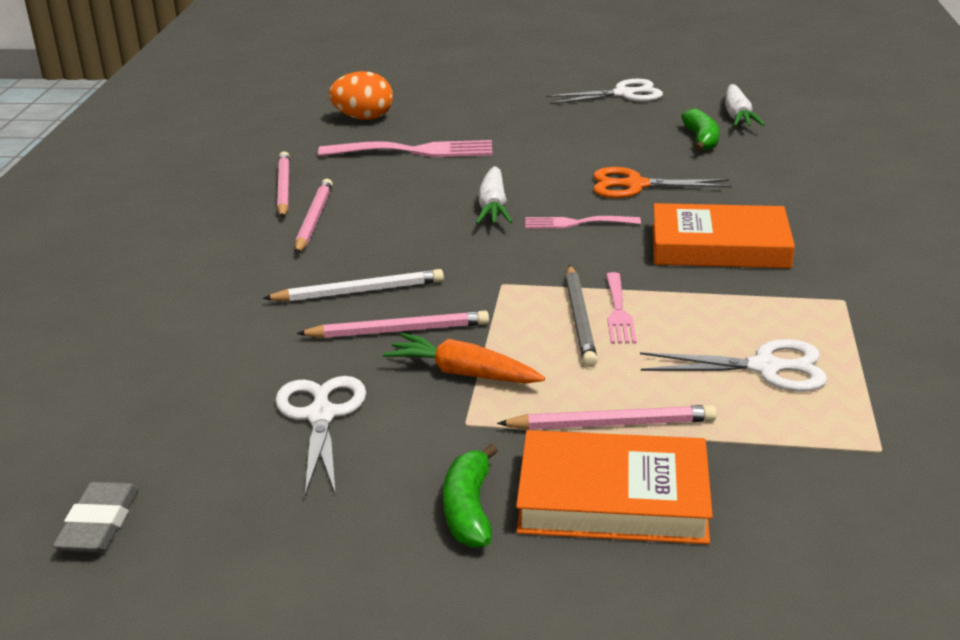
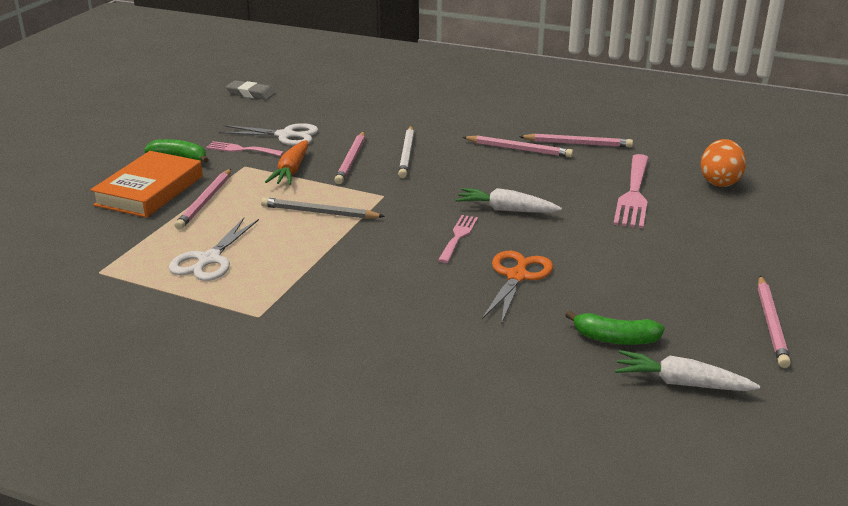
camera: 105 degrees right, 0 degrees up
(462, 373) = (291, 171): orange carrot -> orange carrot turned 150 degrees clockwise
(618, 312) = (317, 226): pink fork -> pink fork (241, 149)
(624, 94) = (771, 324): white scissors -> pink pencil
(719, 246) = (380, 287): orange book -> none

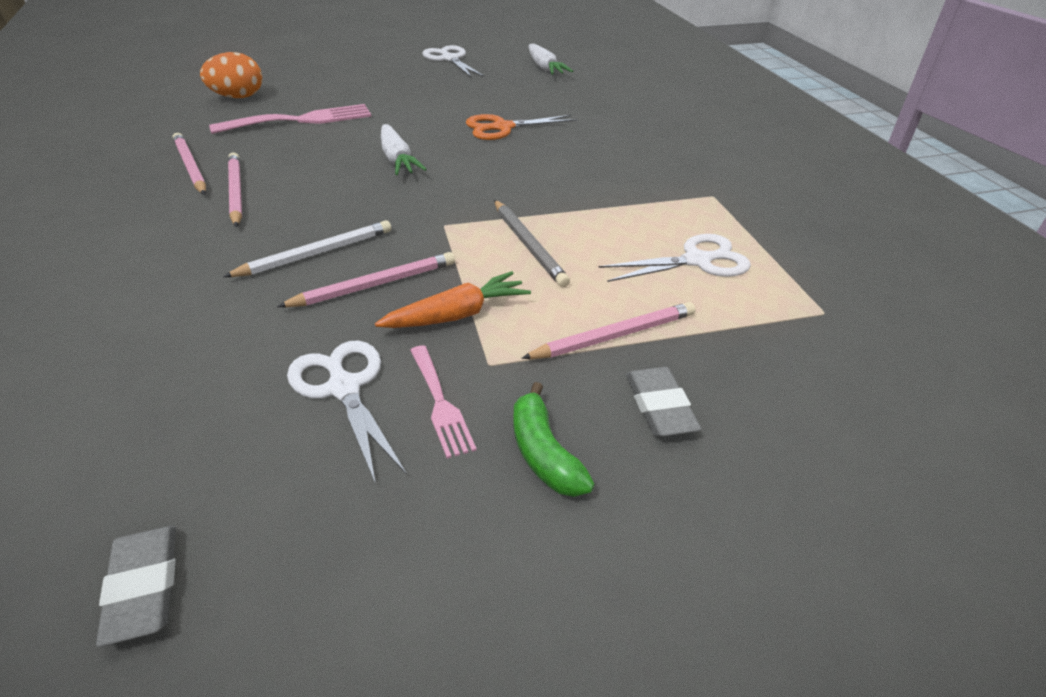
camera: 130 degrees left, 10 degrees up
(150, 190) = (660, 406): orange book -> grey eraser
(458, 236) = (475, 164): pink fork -> none
(615, 339) = (530, 87): green banana -> none
(771, 324) = (449, 59): pink pencil -> white scissors

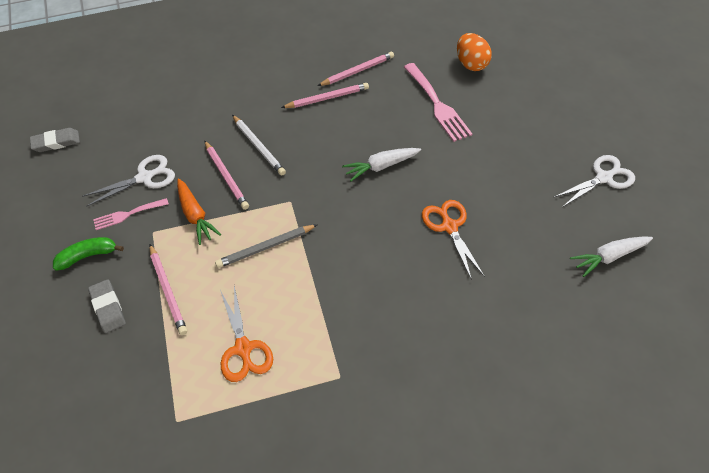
camera: 90 degrees right, 15 degrees up
(660, 406) = (108, 308): grey eraser -> grey eraser turned 75 degrees clockwise
(697, 261) = (243, 349): white scissors -> orange scissors

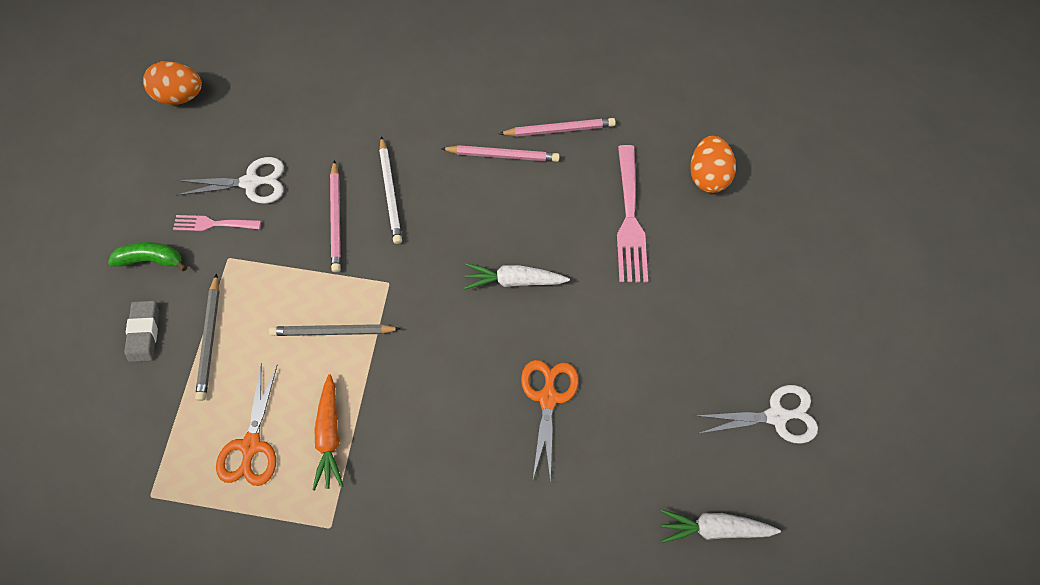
camera: 25 degrees right, 15 degrees up
(56, 142) = (182, 96): grey eraser -> orange egg
(168, 290) = (210, 339): pink pencil -> grey pencil
(195, 215) = (280, 256): orange carrot -> orange carrot (330, 435)

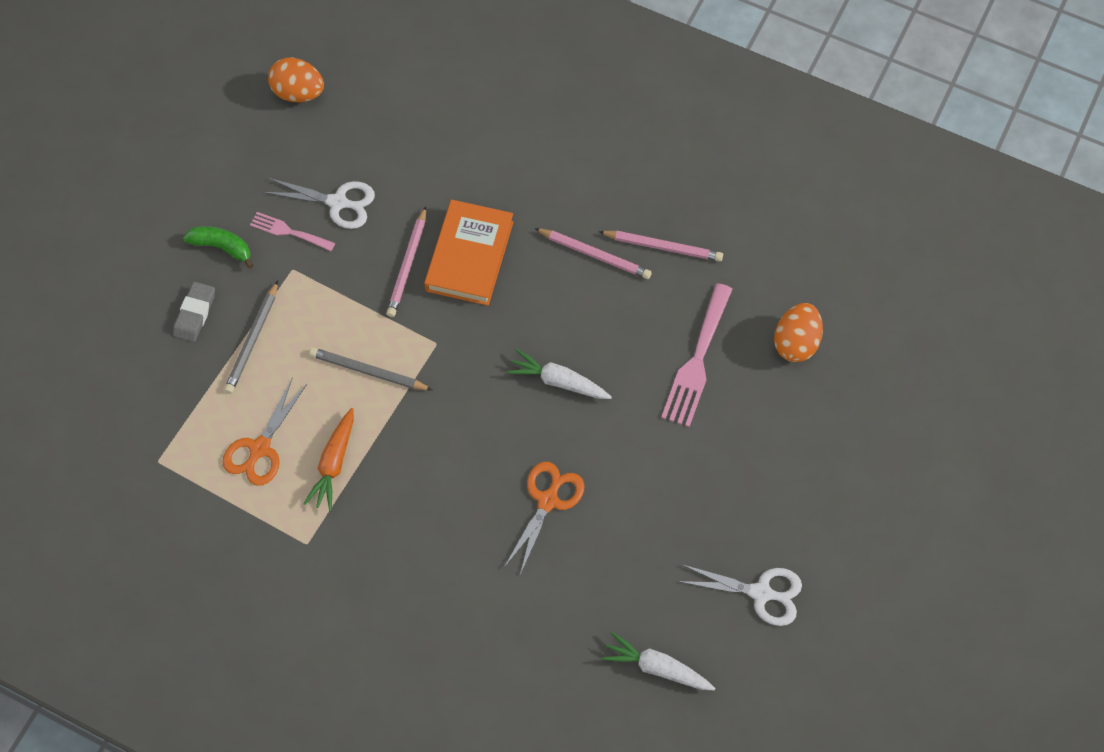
camera: 20 degrees right, 5 degrees down
(390, 192) = (469, 256): white pencil -> orange book

